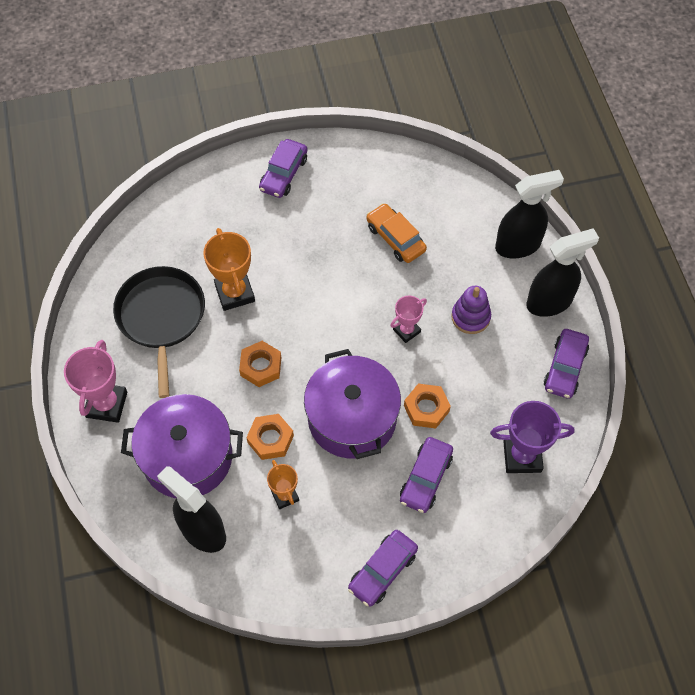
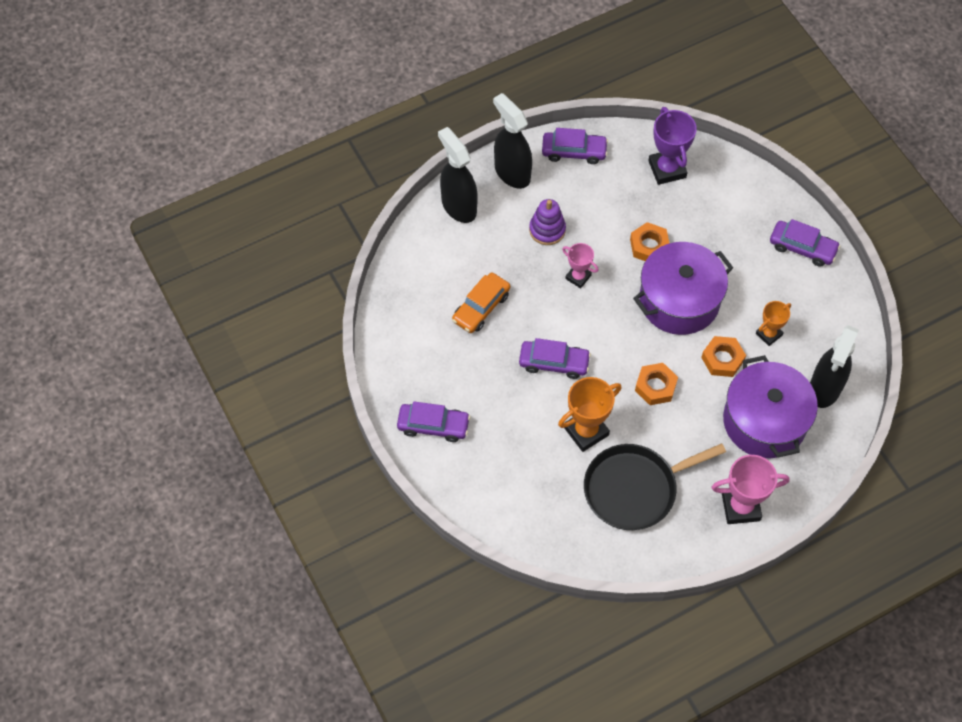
camera: 105 degrees left, 0 degrees up
(425, 478) = (713, 234): purple car -> purple car (554, 363)

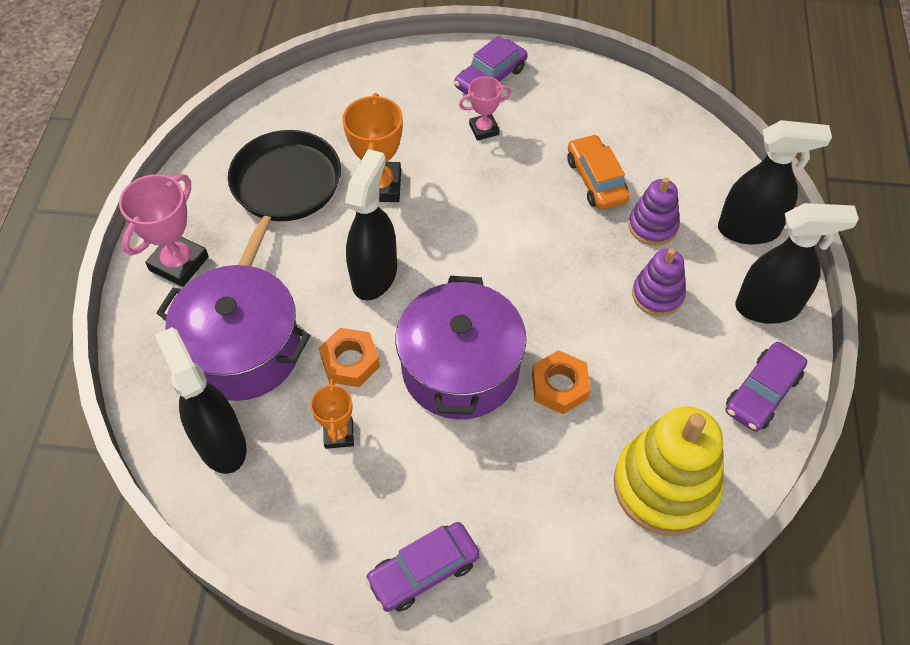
camera: 125 degrees right, 5 degrees down
(495, 257) = (652, 226): none -> purple stacking toy
(554, 363) = (479, 204): purple car -> none
(578, 277) = (569, 287): pink trophy -> pink trophy (484, 129)
(655, 386) = (375, 275): orange nut -> black spray bottle
(667, 169) = (665, 486): purple trophy -> yellow stacking toy

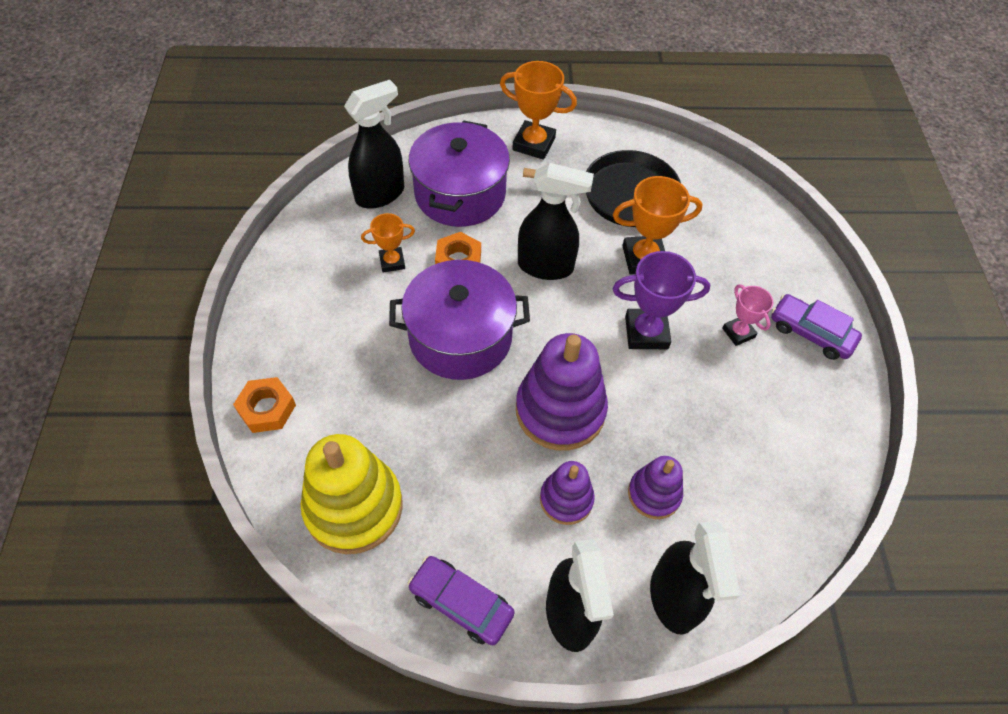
camera: 80 degrees right, 0 degrees up
(179, 263) = (533, 144): pink trophy -> orange trophy
(423, 571) = (278, 329): purple car -> none
(475, 201) = (646, 332): none -> purple trophy
(559, 386) = (450, 415): orange nut -> orange nut (267, 408)
(560, 287) = (560, 410): none -> purple stacking toy
(596, 180) = (702, 437): orange car -> none

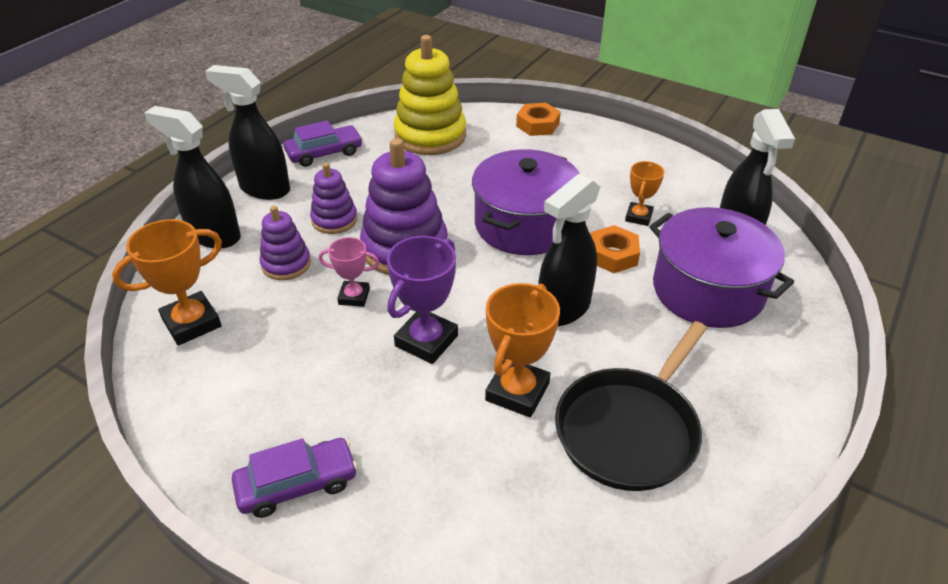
camera: 125 degrees right, 15 degrees down
(533, 144) = (768, 387): orange trophy -> orange trophy (192, 323)
(738, 333) = (360, 414): pink trophy -> pink trophy (354, 297)

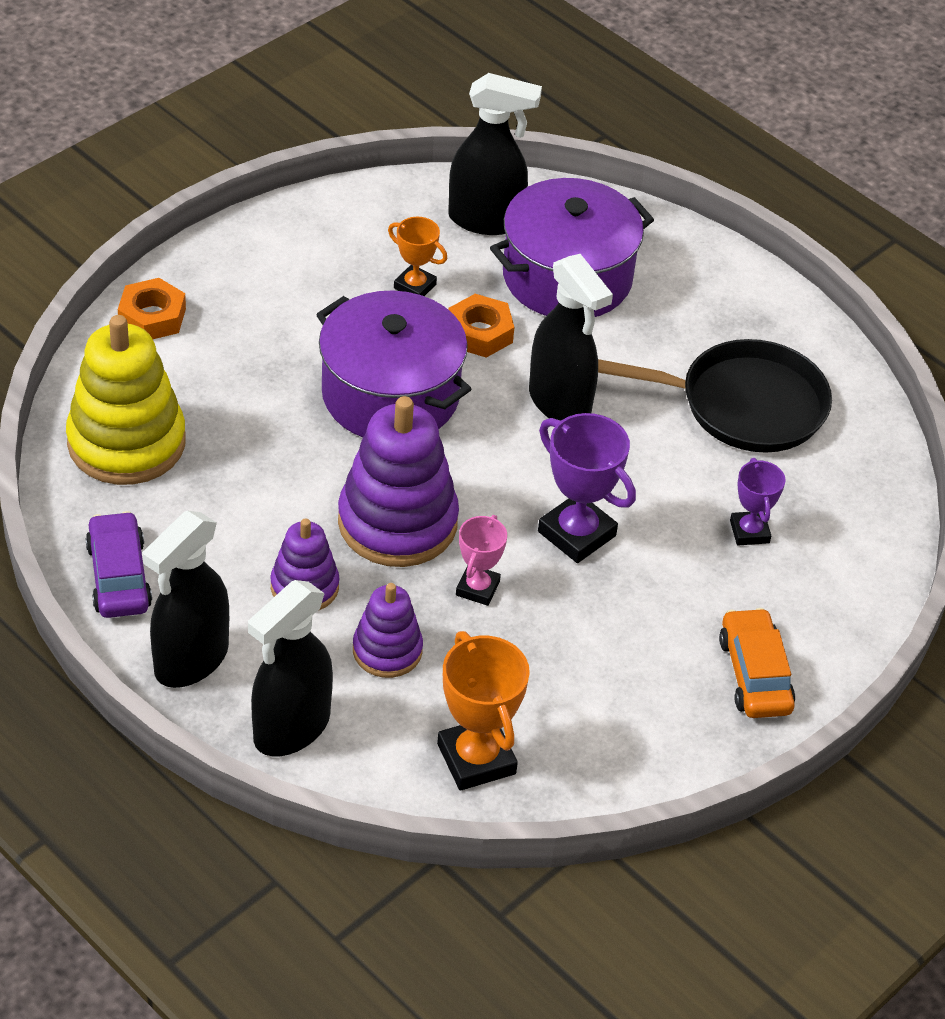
camera: 80 degrees left, 5 degrees up
(297, 484) = (755, 674): purple car -> orange car
(470, 456) = (749, 532): none -> purple trophy
(517, 392) = (674, 475): orange trophy -> none
(630, 429) = (744, 405): black pan -> black pan turned 45 degrees counterclockwise

